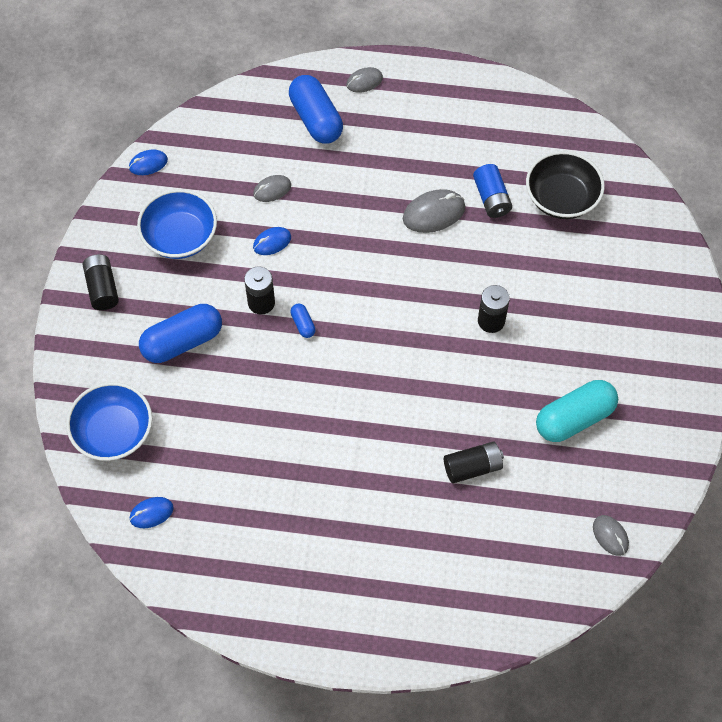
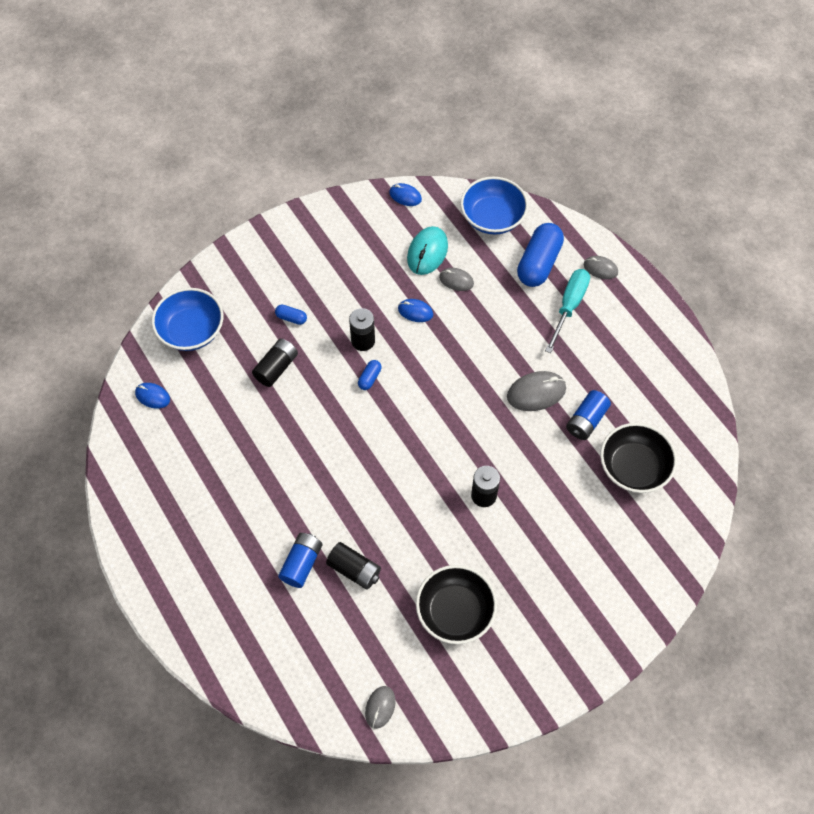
camera: 50 degrees right, 0 degrees up
(102, 288) = (289, 243): black battery -> black battery (276, 368)
(180, 237) = (368, 256): blue bowl -> blue bowl (492, 218)
(182, 342) = (291, 318): blue capsule -> blue capsule, size x0.45
(222, 190) = (427, 252): none -> turquoise mouse
(377, 130) = (569, 306): none -> turquoise screwdriver
(431, 504) = (301, 563): none -> blue battery
(434, 213) = (536, 393): grey mouse -> grey mouse turned 45 degrees counterclockwise
(574, 418) = (455, 611): turquoise capsule -> black bowl

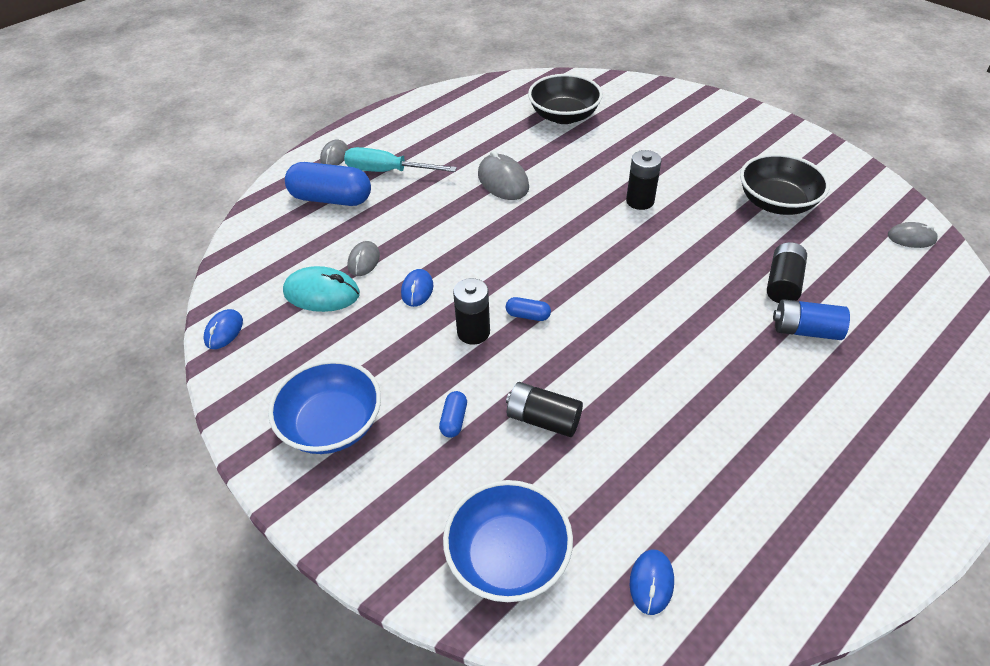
camera: 100 degrees left, 15 degrees down
(492, 218) = (264, 243): blue bowl -> blue bowl (332, 425)
(586, 420) = (524, 146): blue battery -> none

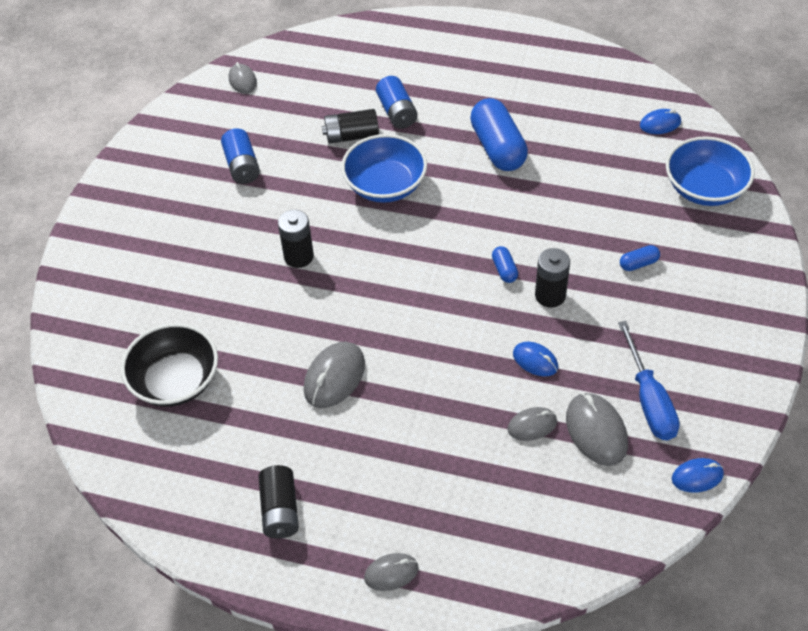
camera: 120 degrees left, 5 degrees up
(313, 341) = (649, 400): none -> blue screwdriver
(322, 293) = (596, 431): turquoise mouse -> grey mouse
(331, 199) = (467, 520): blue capsule -> blue capsule (498, 148)
(332, 425) = (706, 332): blue bowl -> blue bowl (385, 185)
(388, 171) = (385, 495): turquoise screwdriver -> none
(417, 290) = (535, 360): blue mouse -> blue mouse turned 60 degrees clockwise
(543, 419) = (594, 216): black battery -> black battery (280, 510)
(776, 203) = (242, 166): black bowl -> blue battery

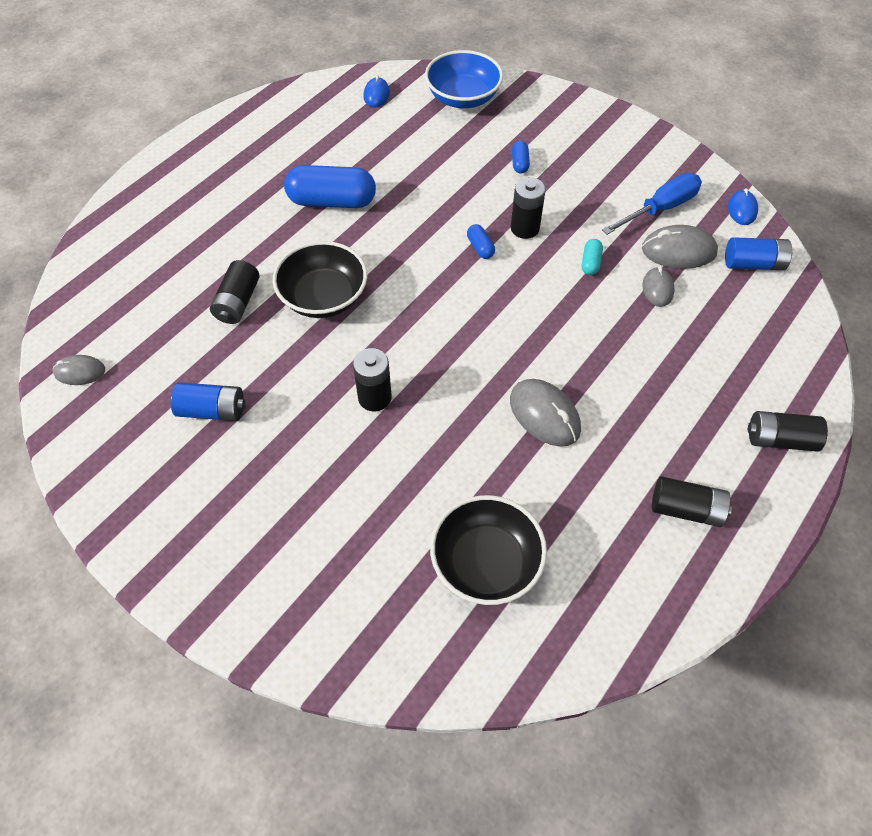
camera: 70 degrees left, 5 degrees up
(385, 185) = (323, 297): blue bowl -> black bowl
(391, 573) = (780, 439): grey mouse -> black battery
(397, 112) = (232, 257): blue battery -> blue battery (753, 264)
(504, 270) = (480, 247): blue capsule -> blue capsule turned 60 degrees clockwise
(535, 360) = (590, 263): blue mouse -> turquoise capsule
(649, 400) = (660, 209): blue screwdriver -> blue screwdriver turned 45 degrees counterclockwise

